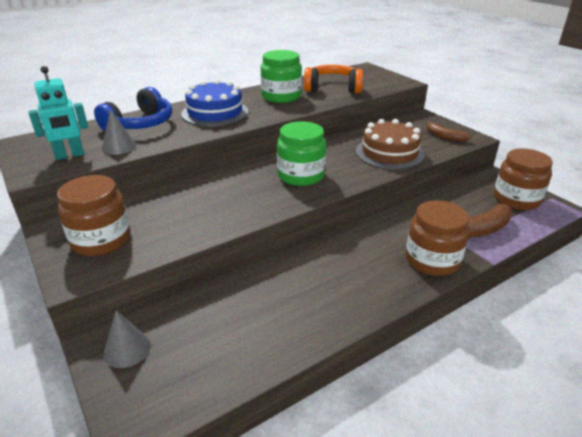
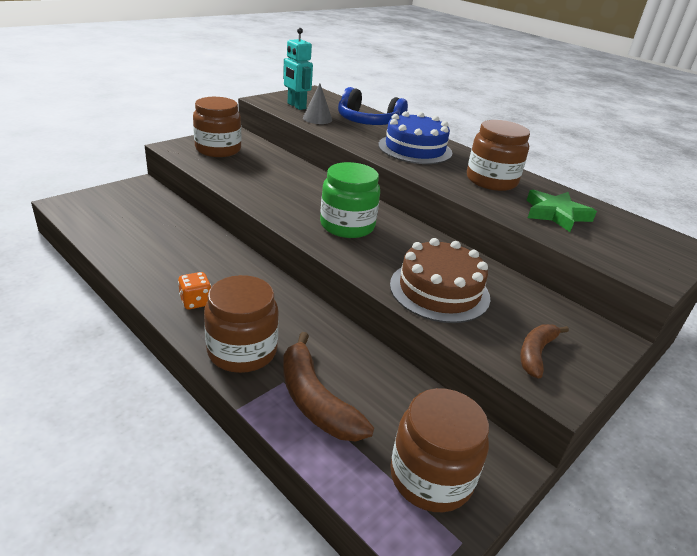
camera: 75 degrees right, 0 degrees up
(127, 349) = (133, 194): grey cone -> none
(281, 96) = (491, 181): green jar -> brown jar
(333, 88) = (556, 214): orange headphones -> green star
(371, 285) = (196, 302): none -> orange dice

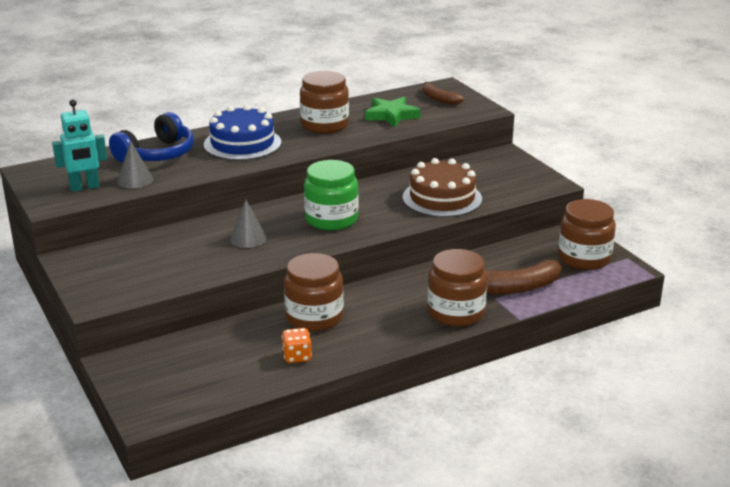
camera: 70 degrees left, 5 degrees down
(196, 302) = (383, 331): orange dice -> orange dice (297, 356)
(218, 149) = (117, 272): brown jar -> brown jar (314, 317)
(290, 190) = (248, 238): none -> grey cone
(536, 353) = (518, 181): brown banana -> brown banana (439, 99)

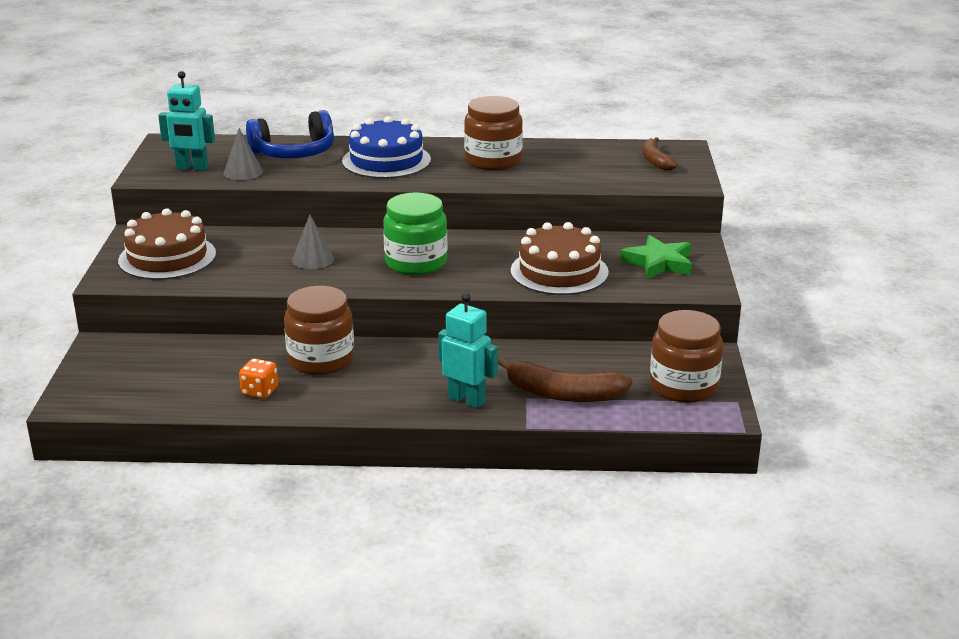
camera: 30 degrees right, 0 degrees up
(122, 270) = (167, 257): none -> brown cake
(391, 115) = (577, 166): green star -> green star (659, 263)
(456, 312) = (467, 399): brown jar -> turquoise robot

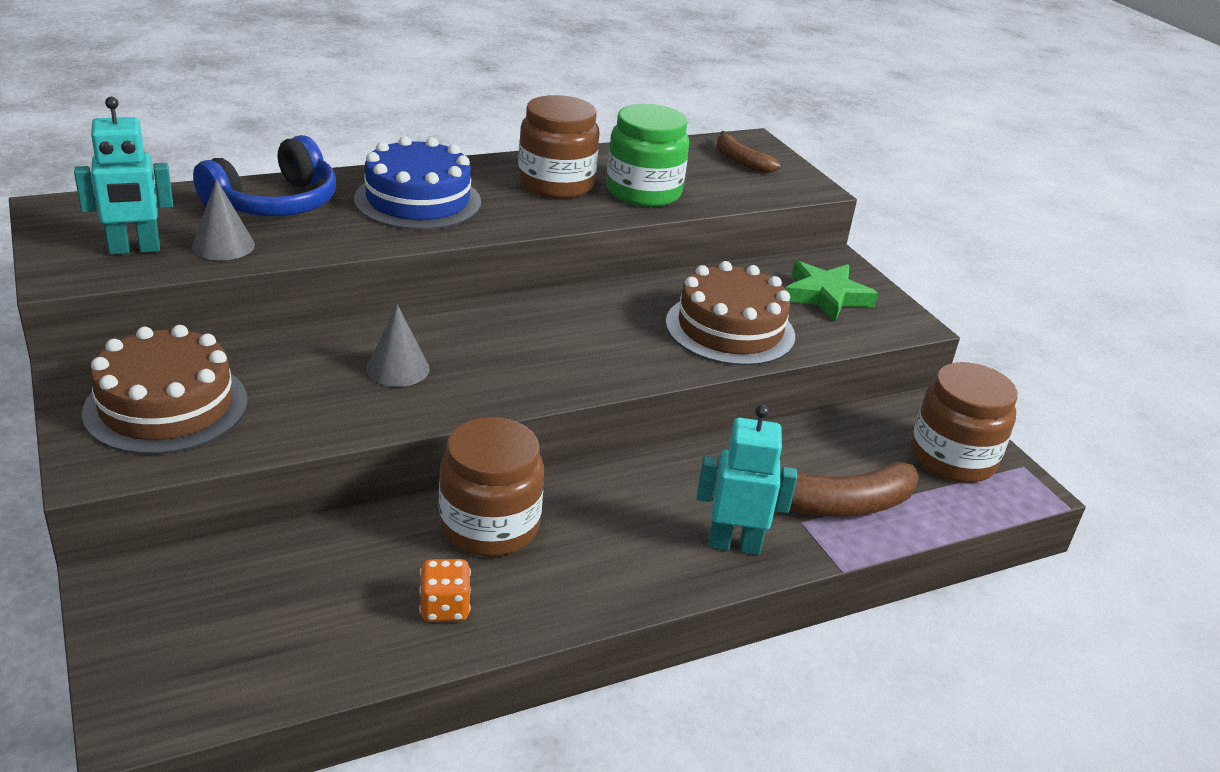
camera: 30 degrees left, 5 degrees up
(416, 262) = (544, 348): green jar -> green jar (643, 192)

